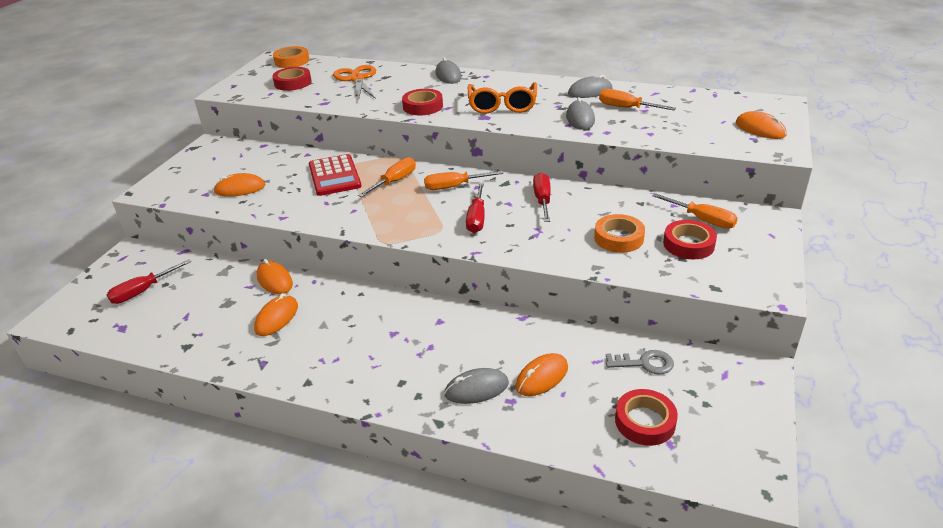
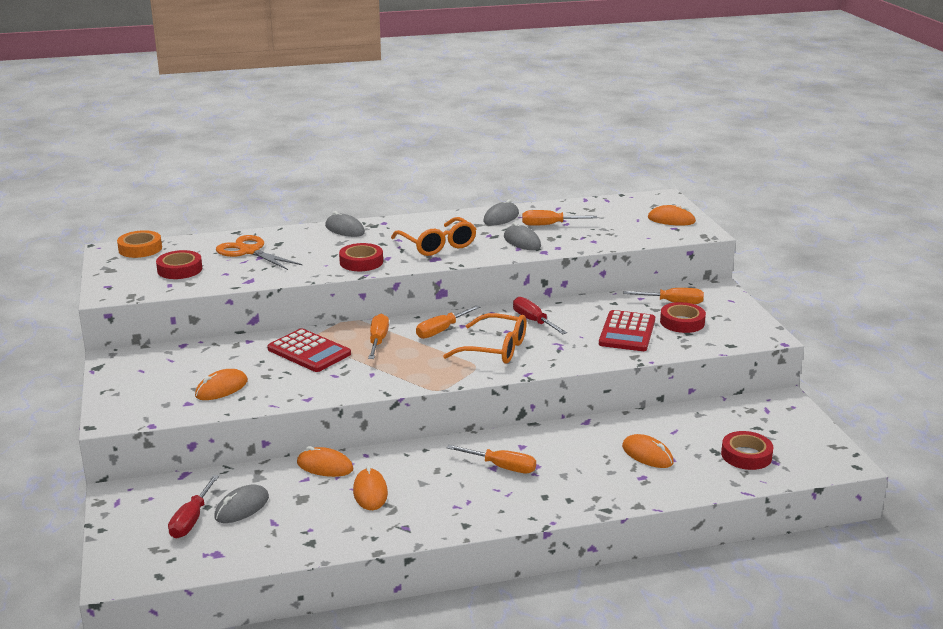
camera: 35 degrees left, 10 degrees down
(399, 335) = (501, 467): none -> orange screwdriver
(476, 389) = (608, 479): grey mouse -> grey mouse (242, 507)
(477, 218) = (495, 349): red screwdriver -> orange glasses
(542, 377) = (647, 455): orange mouse -> orange mouse turned 60 degrees counterclockwise
(618, 238) = (627, 332): orange tape -> red calculator
(645, 363) = (708, 421): grey key -> none

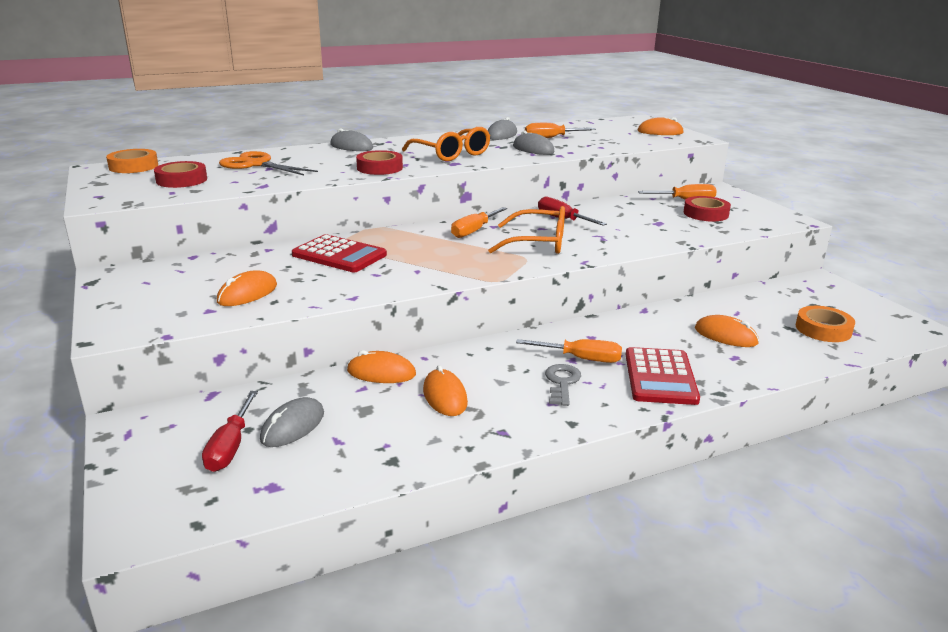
camera: 10 degrees left, 0 degrees up
(378, 341) = (411, 242): orange screwdriver -> none
(474, 488) = (562, 382): none -> grey key
(627, 332) = (660, 223): red calculator -> red calculator (660, 377)
(746, 455) = (823, 329): red tape -> orange tape

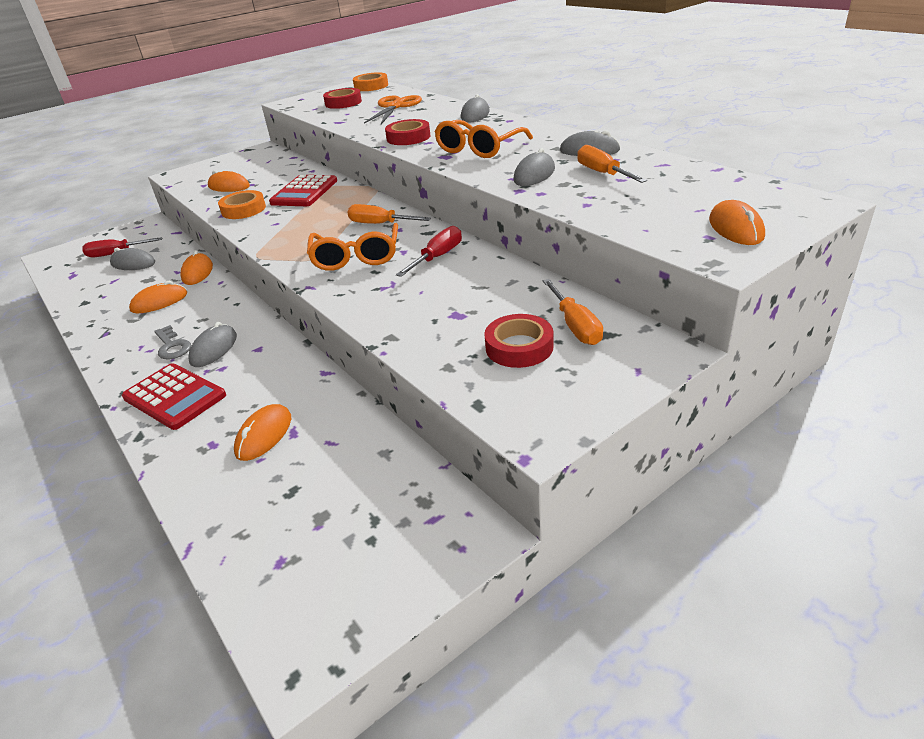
camera: 80 degrees right, 10 degrees up
(562, 382) = (172, 346): grey key -> grey key turned 60 degrees clockwise
(580, 359) = (214, 349): orange screwdriver -> grey mouse
(660, 377) = (174, 397): red calculator -> red calculator turned 135 degrees counterclockwise
(823, 329) = (288, 525): orange tape -> orange tape (243, 209)

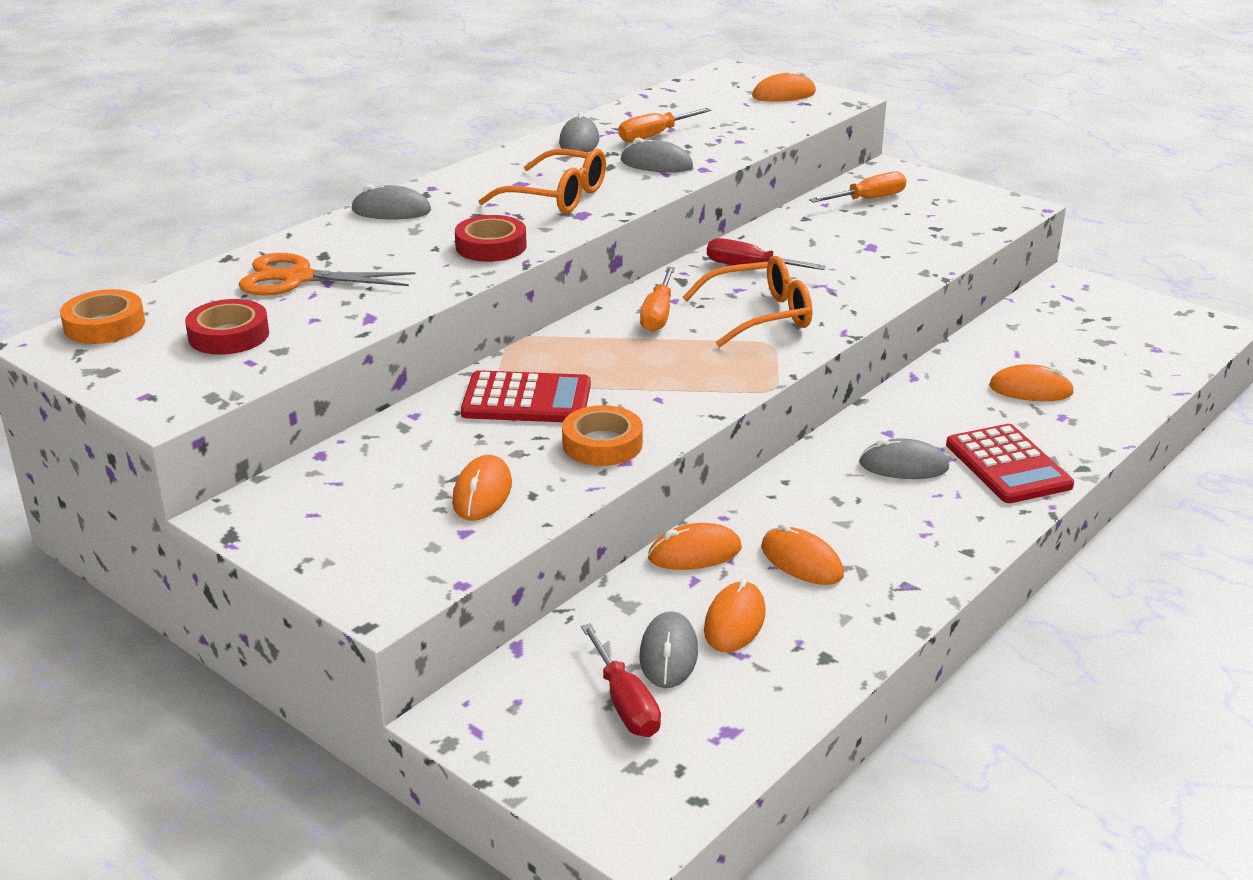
camera: 105 degrees left, 5 degrees down
(135, 280) = (734, 622): none -> orange mouse
(172, 346) = (912, 504): grey key -> none
(174, 397) = (1008, 465): red calculator -> red calculator turned 135 degrees clockwise
(519, 347) = (912, 218): red tape -> none

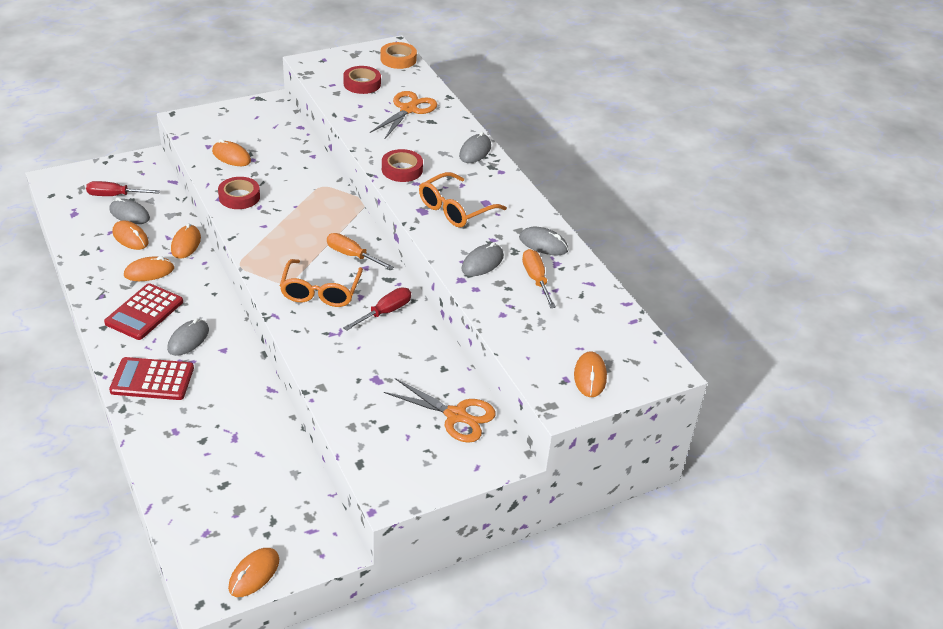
camera: 110 degrees right, 10 degrees up
(526, 399) = (298, 188): red calculator -> red calculator (144, 312)
(602, 444) = (239, 197): orange tape -> red tape
(868, 199) = (455, 415): orange screwdriver -> orange scissors
(1030, 390) = (213, 434): orange mouse -> orange mouse (254, 574)

